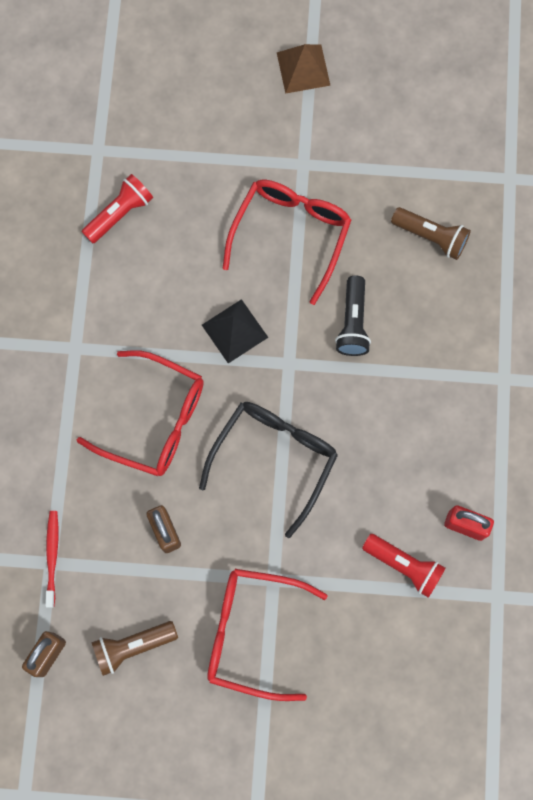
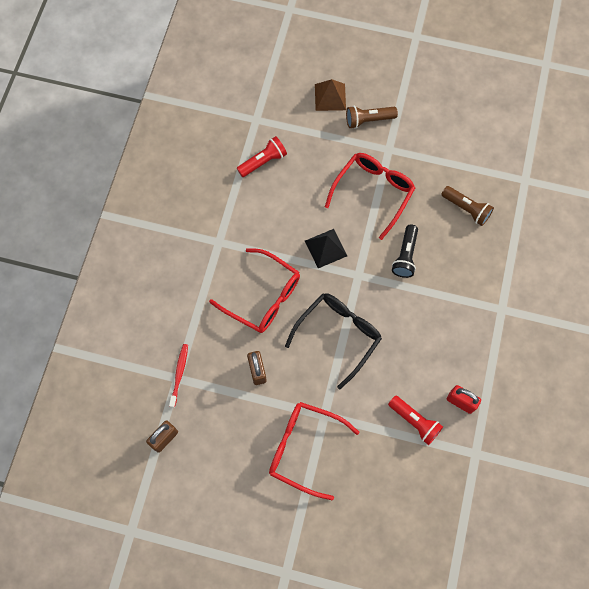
camera: 10 degrees right, 5 degrees down
(132, 646) = (222, 443): brown flashlight -> brown flashlight (368, 120)
(303, 68) = (398, 89): brown pyramid -> brown pyramid (330, 97)

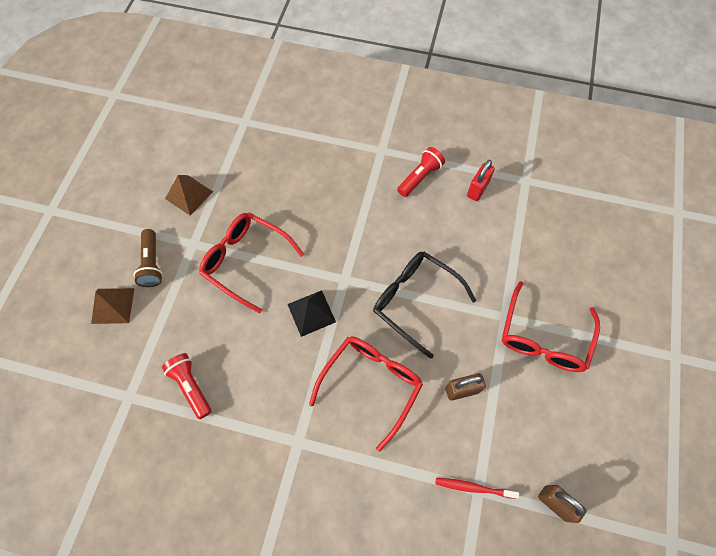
camera: 90 degrees left, 5 degrees down
(405, 256) = (323, 232): black flashlight -> none
(414, 422) = (501, 230): red flashlight -> red flashlight (420, 177)
(438, 140) = (189, 195): none -> brown pyramid
(466, 209) = (273, 173): brown flashlight -> none

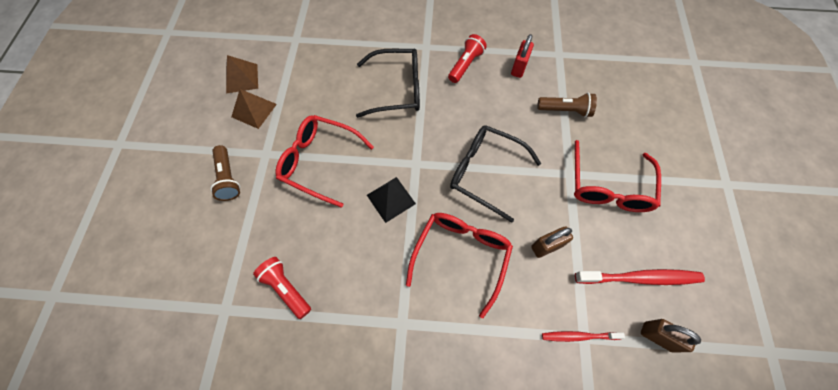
camera: 10 degrees left, 0 degrees up
(113, 305) = (195, 224): brown pyramid -> brown pyramid (241, 78)
(341, 194) = (397, 89): none -> black glasses
(517, 246) = (565, 110): none -> brown flashlight
(552, 440) = (639, 278): none -> red toothbrush

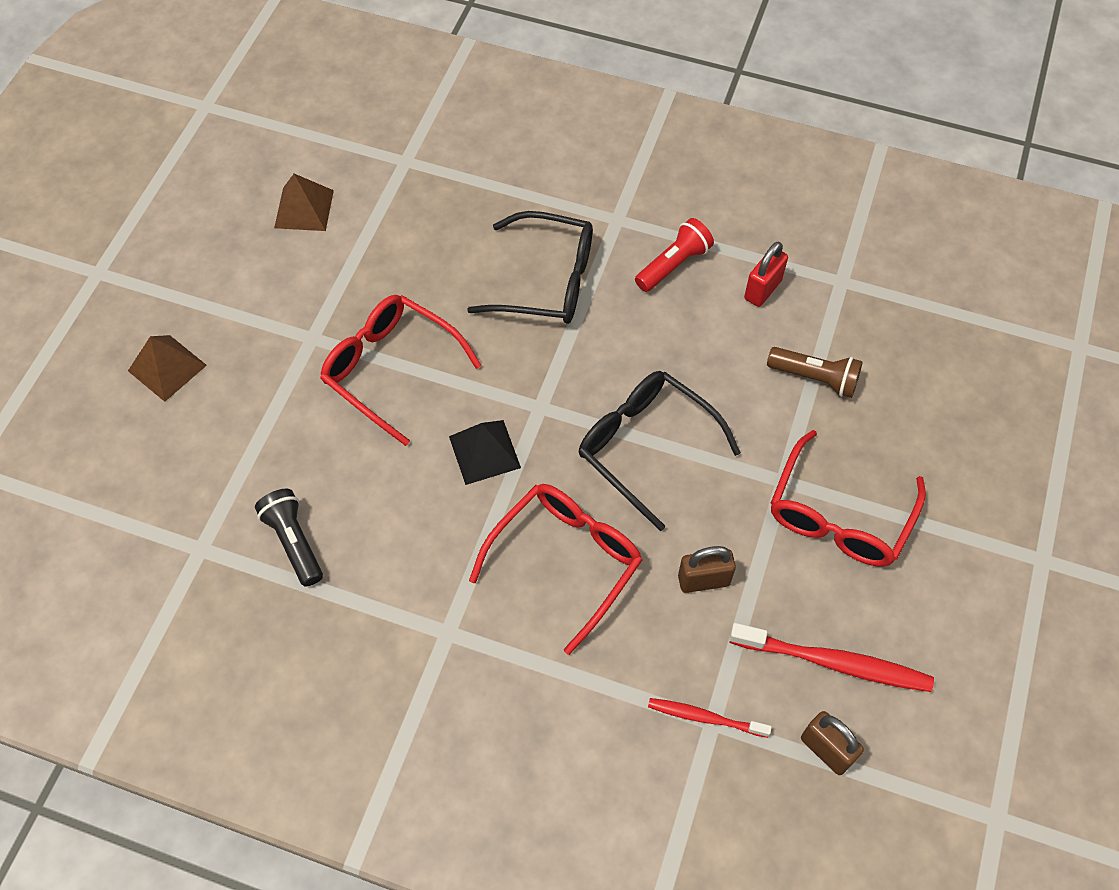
camera: 15 degrees right, 5 degrees down
(228, 178) = (247, 362): brown flashlight -> none
(254, 110) = (311, 265): brown pyramid -> brown pyramid (167, 368)
(286, 288) = (294, 541): red flashlight -> black flashlight

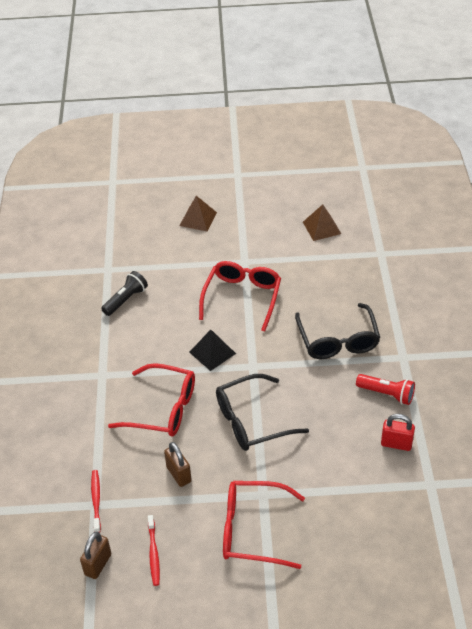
camera: 70 degrees right, 15 degrees down
(646, 447) = (251, 421): black glasses -> black glasses turned 135 degrees counterclockwise
(815, 378) = (345, 490): brown flashlight -> none
(833, 662) = (153, 553): red toothbrush -> red toothbrush, size x0.59

